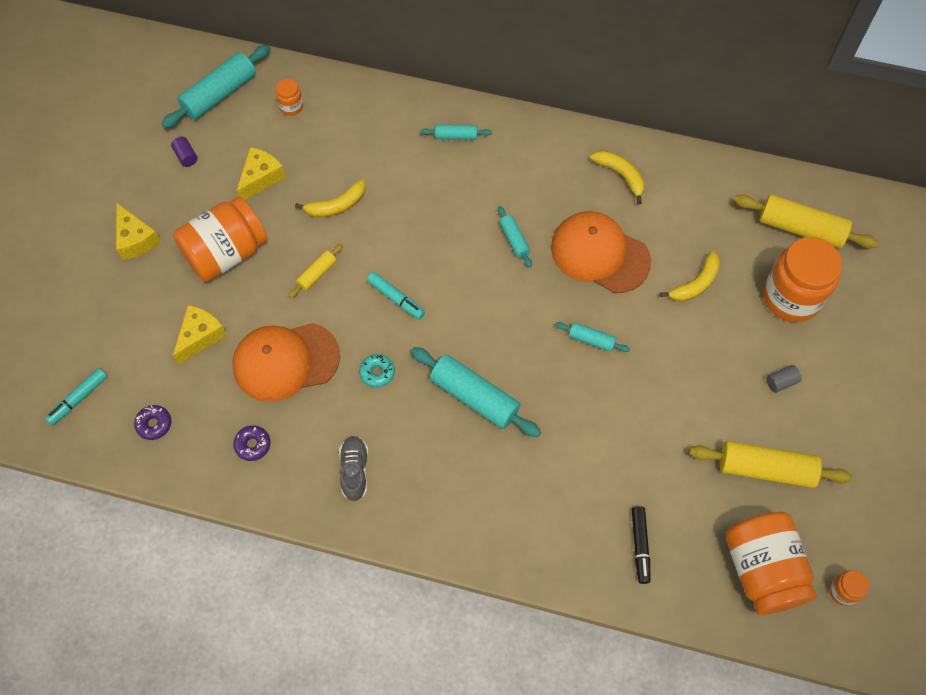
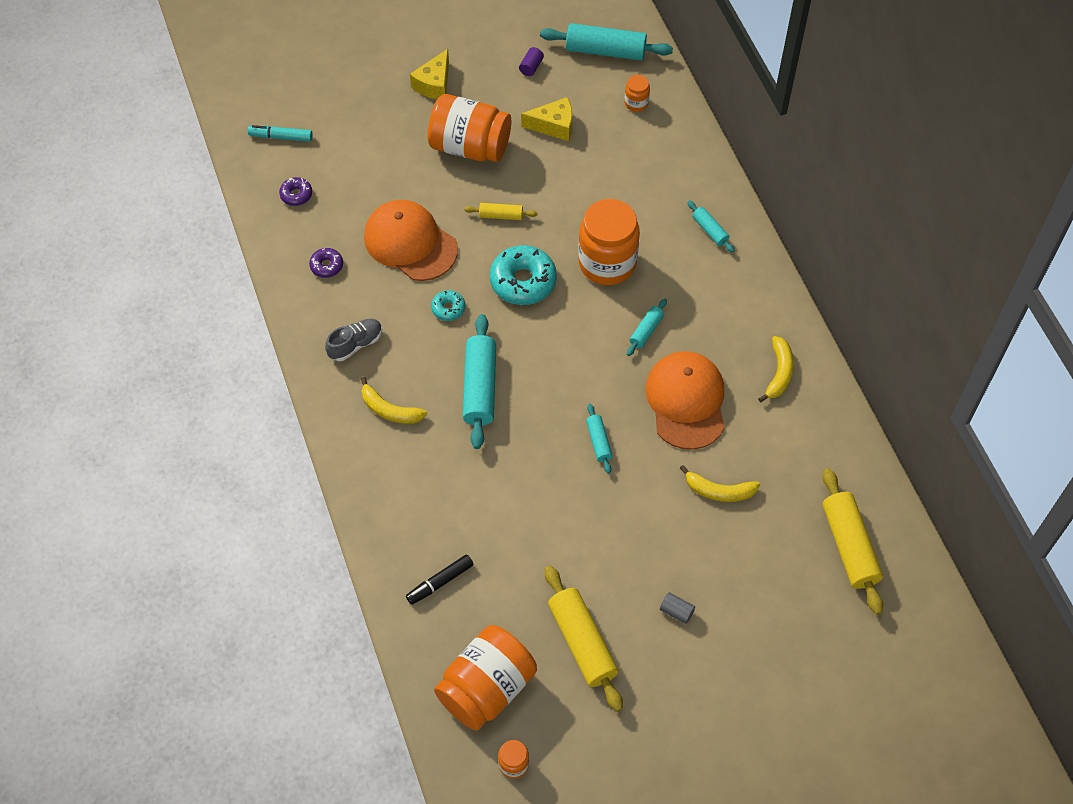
camera: 55 degrees right, 5 degrees down
(200, 336) = (388, 176): yellow cheese -> none
(337, 205) = (573, 190): yellow banana -> yellow banana (390, 410)
(396, 298) = (523, 281): turquoise marker -> turquoise donut
(791, 297) = (769, 575): orange jar -> orange jar (607, 263)

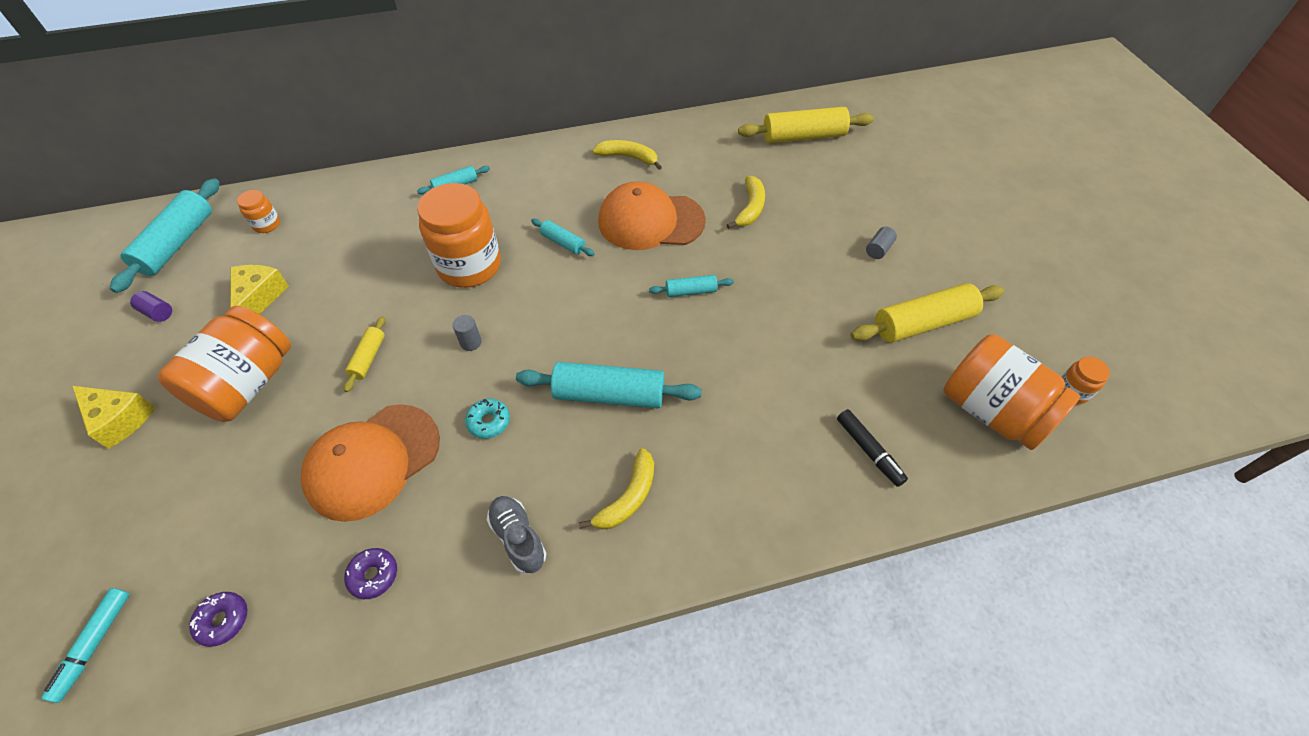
camera: 85 degrees left, 5 degrees down
(523, 281) = (471, 342): turquoise donut -> grey cylinder

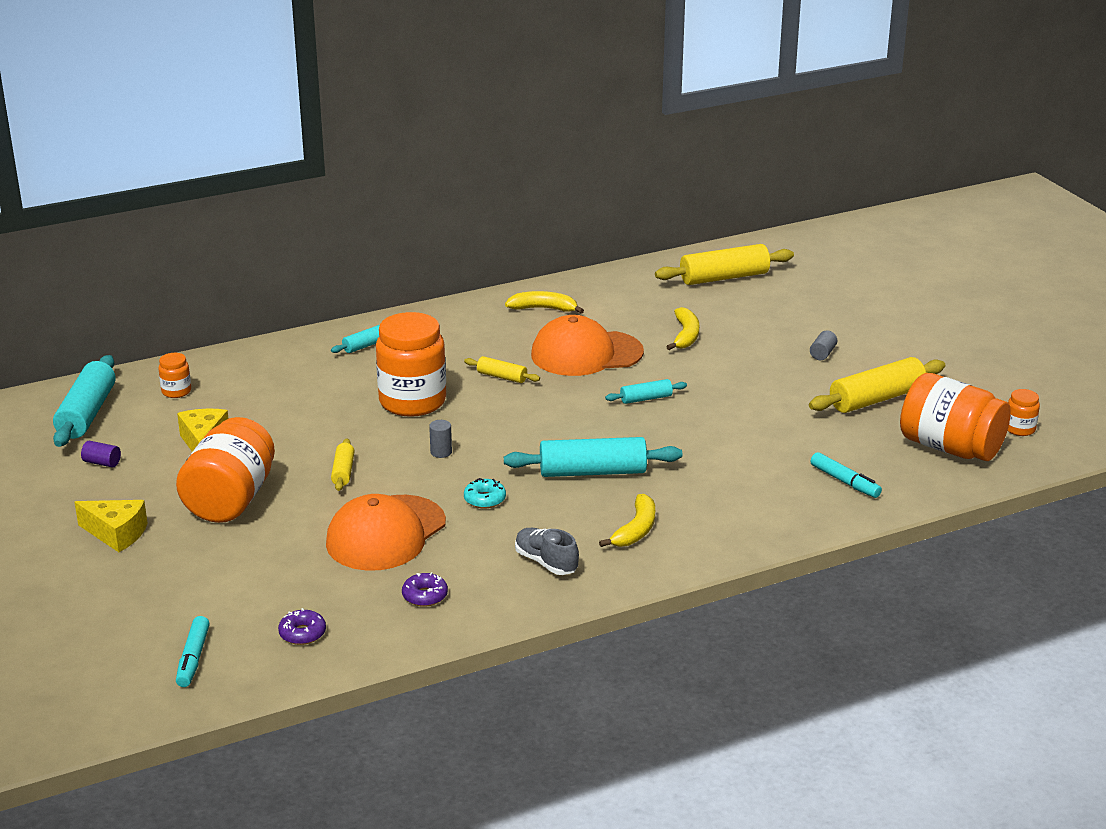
camera: 10 degrees left, 25 degrees down
(563, 243) = (502, 377): turquoise rolling pin -> yellow rolling pin
(869, 451) = (845, 482): black marker -> turquoise marker

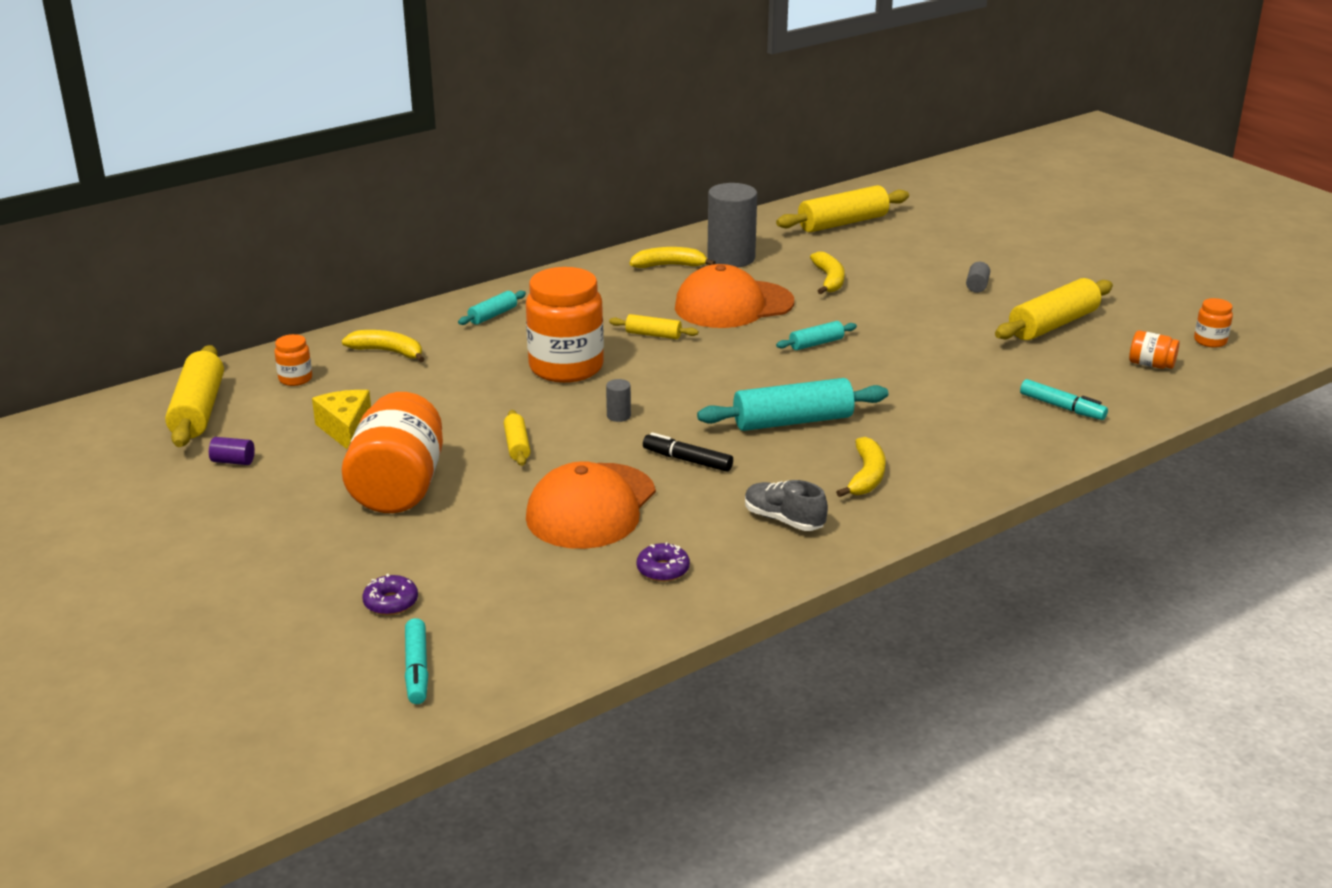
camera: 10 degrees left, 0 degrees up
(87, 413) = (198, 410): turquoise rolling pin -> yellow rolling pin
(116, 534) = (276, 537): yellow cheese -> none
(263, 373) = (388, 352): none -> yellow banana
(302, 633) = (537, 626): purple donut -> purple donut (391, 602)
(484, 499) = (687, 460): turquoise donut -> black marker
(603, 306) = (731, 258): none -> grey cylinder
(950, 448) = (1151, 365): orange jar -> orange jar, size x0.44

